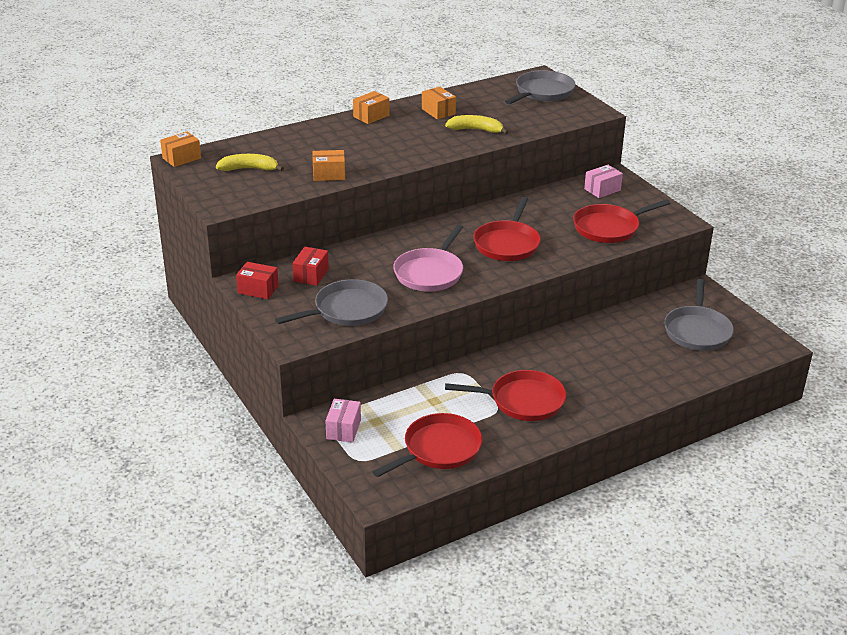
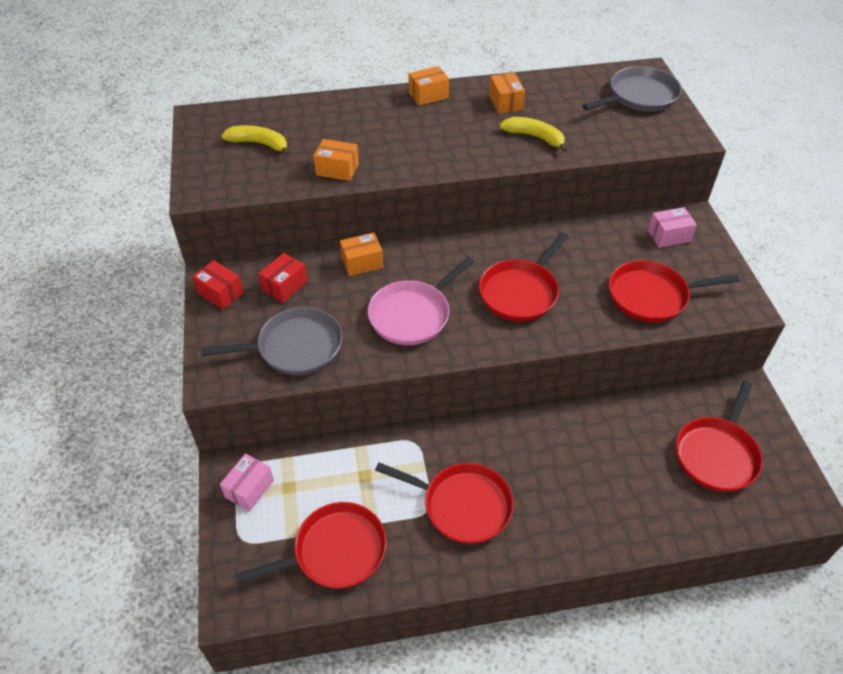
camera: 20 degrees right, 15 degrees up
(181, 158) = (201, 115): orange box -> orange box (362, 262)
(697, 331) = (717, 454): grey pan -> red pan

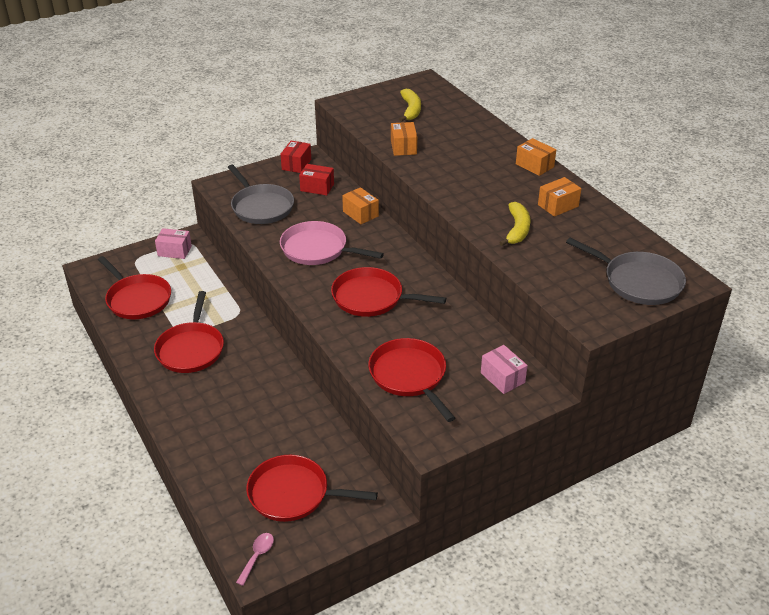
camera: 70 degrees right, 10 degrees down
(795, 503) = (257, 556): none -> pink spoon

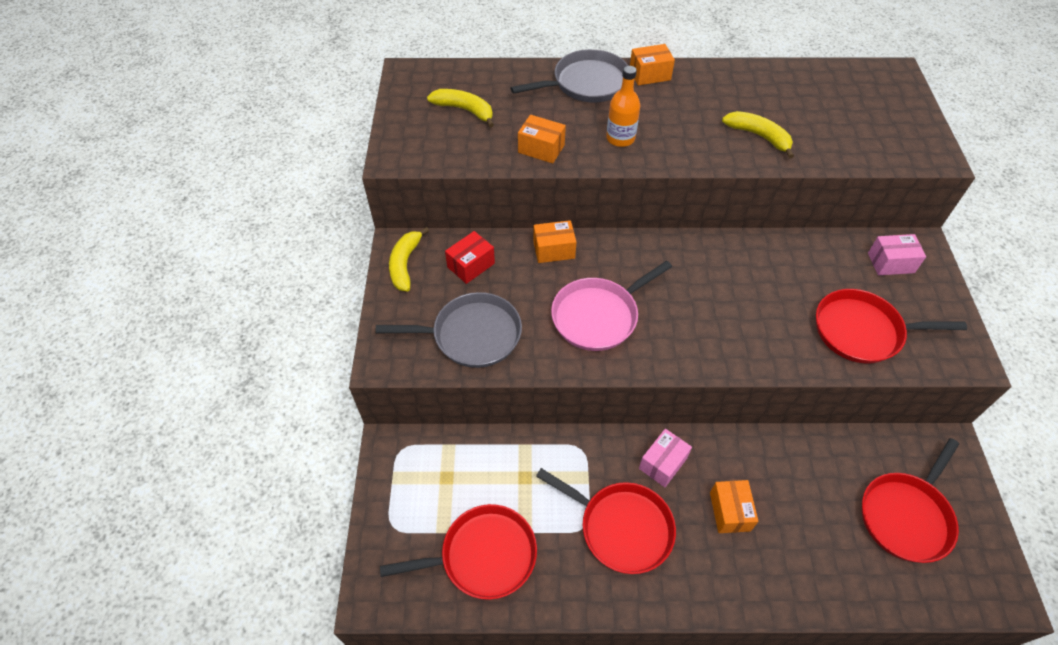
camera: 60 degrees left, 15 degrees up
(174, 251) = (407, 472): pink box -> pink box (663, 463)
(257, 556) = (988, 587): pink spoon -> none
(296, 164) = (405, 264): red box -> yellow banana
(371, 298) = (717, 306): red pan -> none
(447, 173) = (620, 138): none -> orange bottle
(558, 205) = (732, 92): orange box -> orange box (730, 511)
(638, 282) = (883, 101): grey pan -> grey pan (587, 83)

